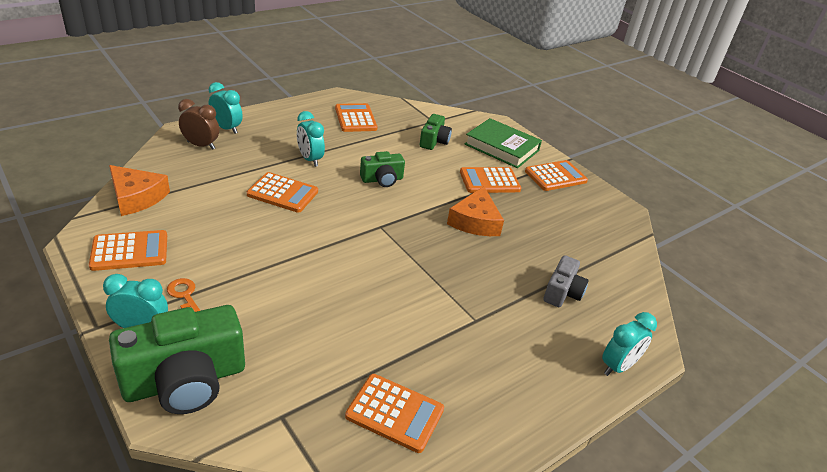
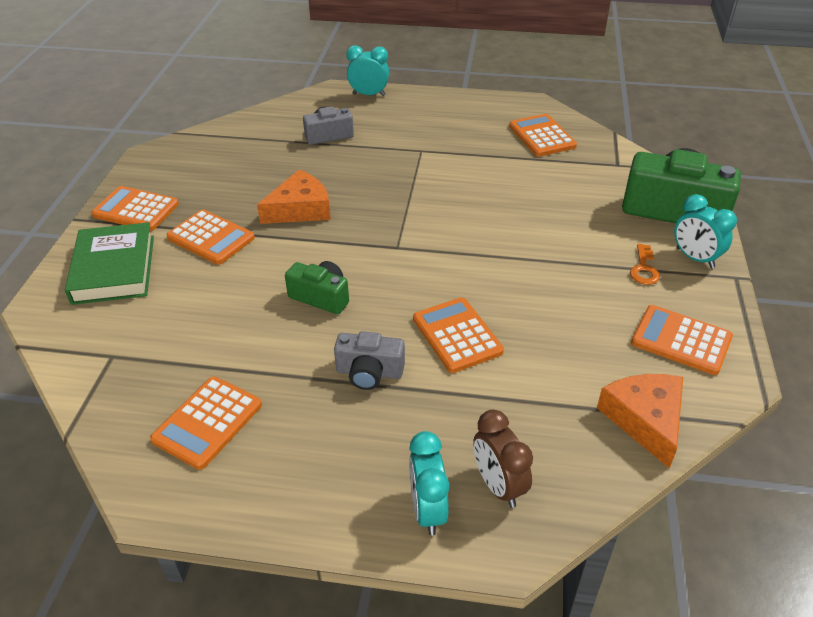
camera: 130 degrees left, 5 degrees up
(310, 159) = (369, 372): turquoise clock -> grey camera
(434, 141) = (173, 320): green camera -> none

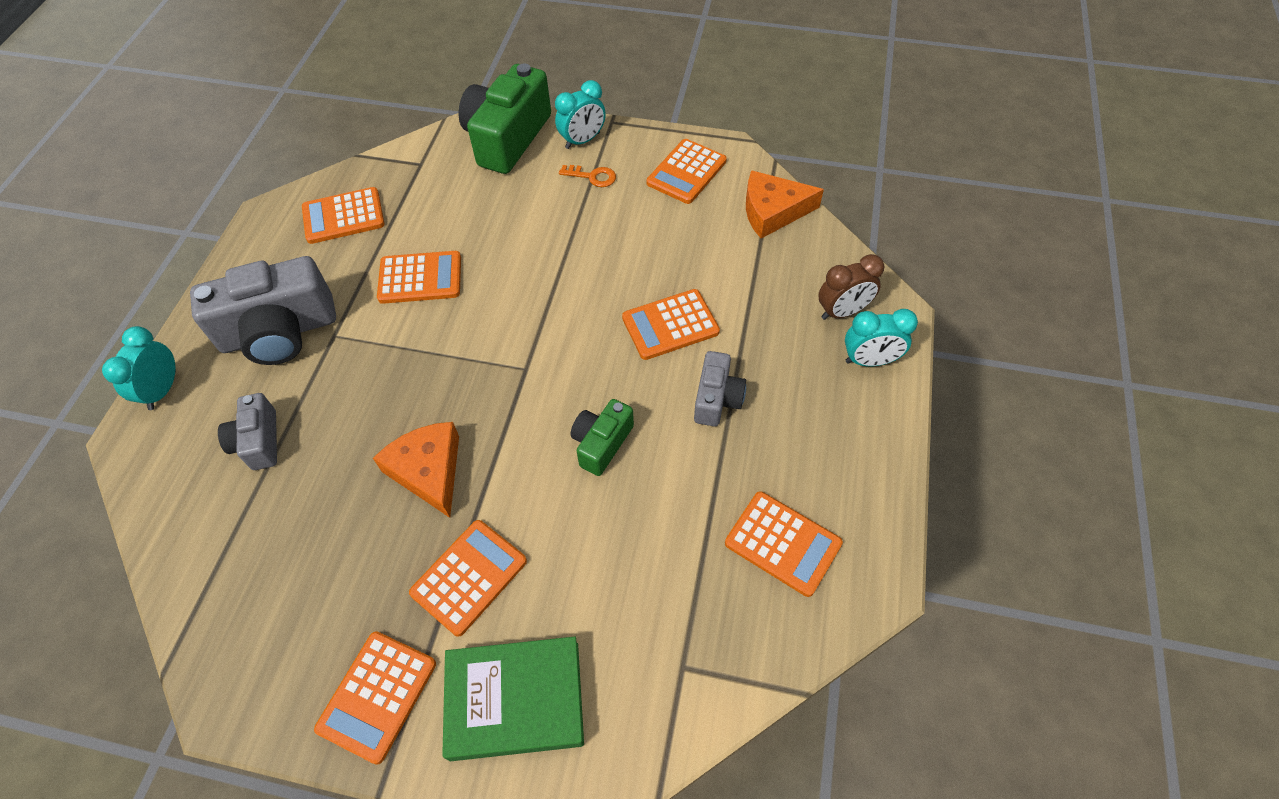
camera: 85 degrees left, 15 degrees up
(421, 128) = (279, 332): none -> grey camera
(485, 181) = (420, 278): none -> orange calculator

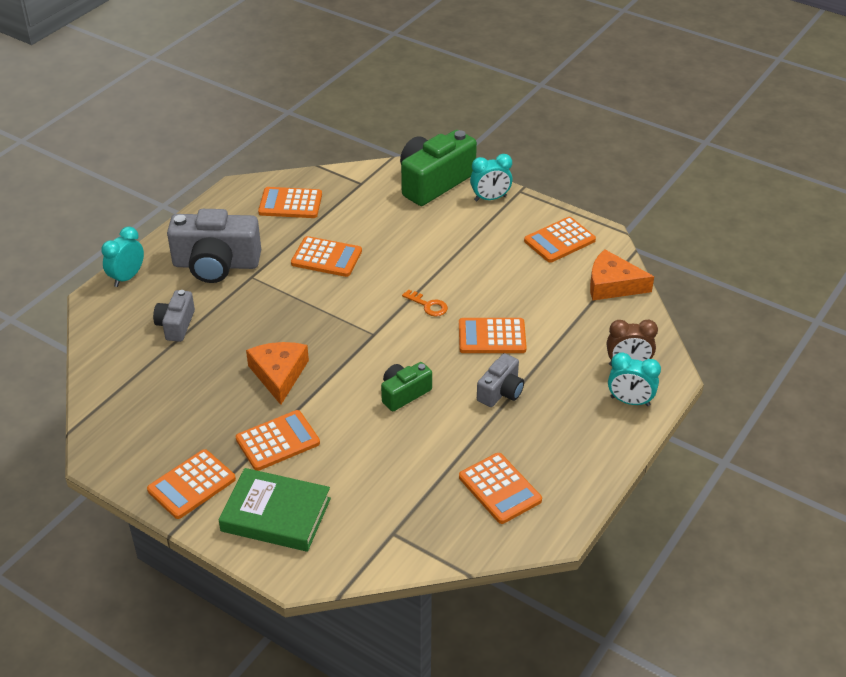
camera: 20 degrees right, 15 degrees down
(592, 177) = (485, 225): orange key -> orange key (428, 305)

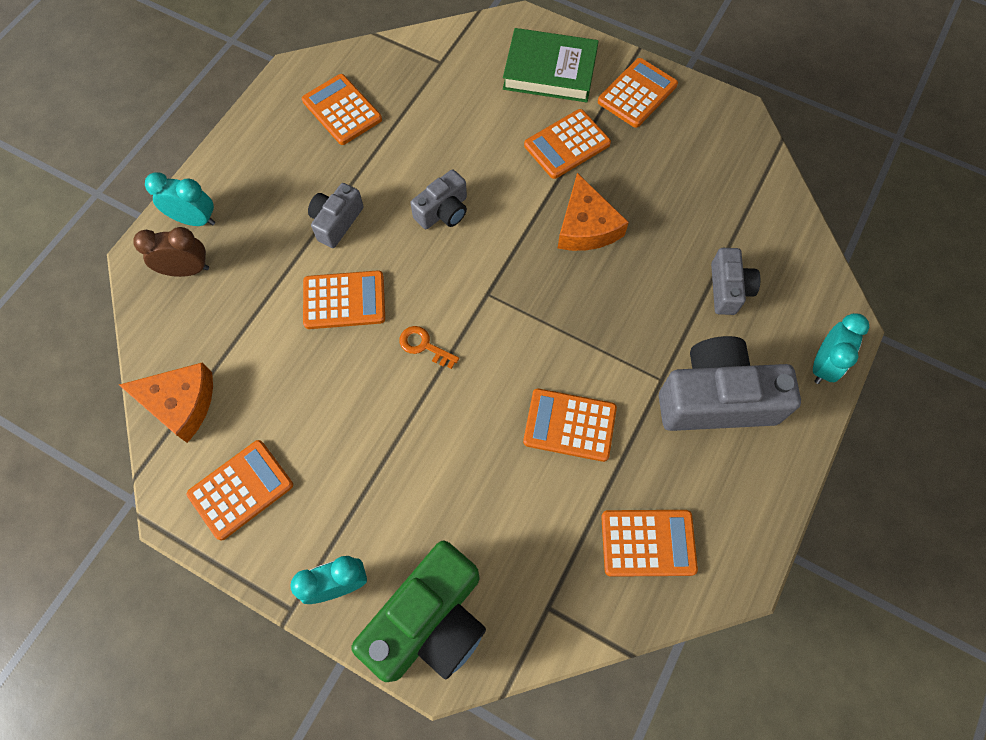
camera: 175 degrees right, 25 degrees up
(404, 393) = (443, 211): green camera -> grey camera

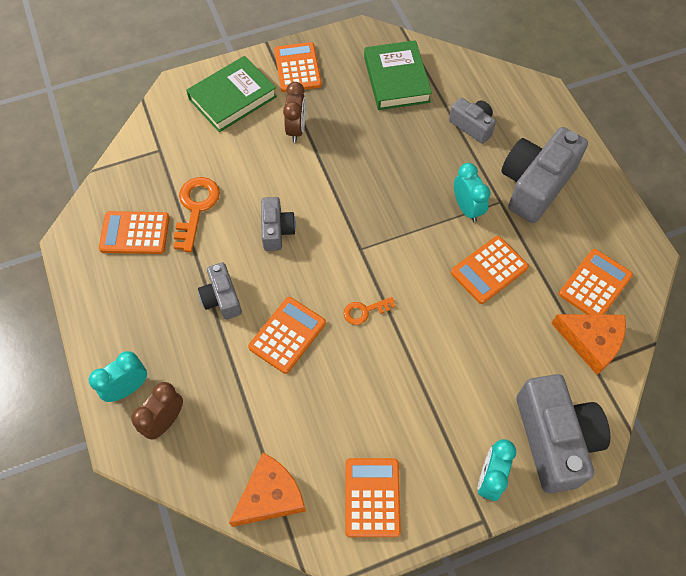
camera: 50 degrees left, 5 degrees down
(407, 134) = (196, 208): none -> orange key
(430, 621) = (554, 439): green camera -> grey camera
(567, 145) = (296, 129): orange calculator -> brown clock
(586, 226) = (364, 162): orange cheese -> orange cheese (591, 341)
(712, 182) = (396, 79): none -> green book
(823, 364) = (557, 120): turquoise clock -> turquoise clock (467, 208)

